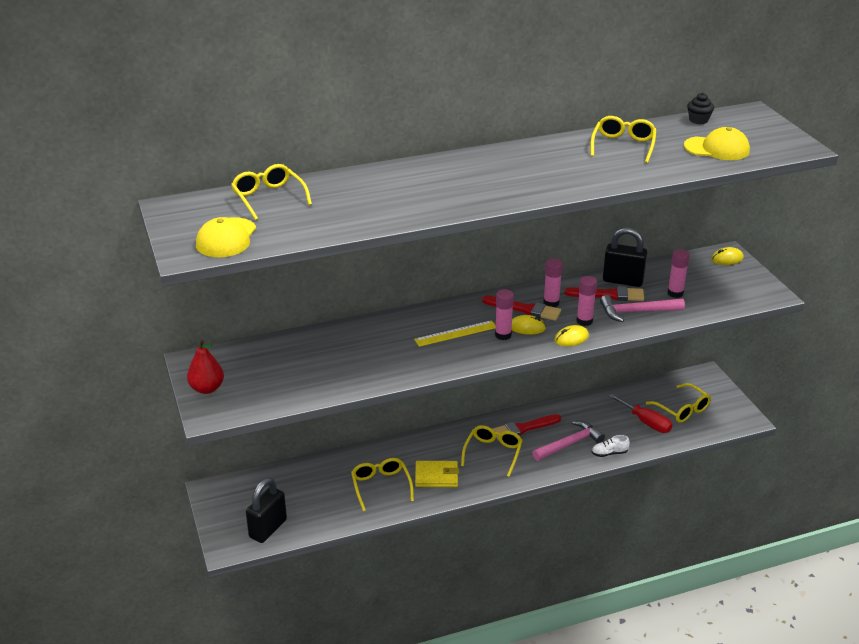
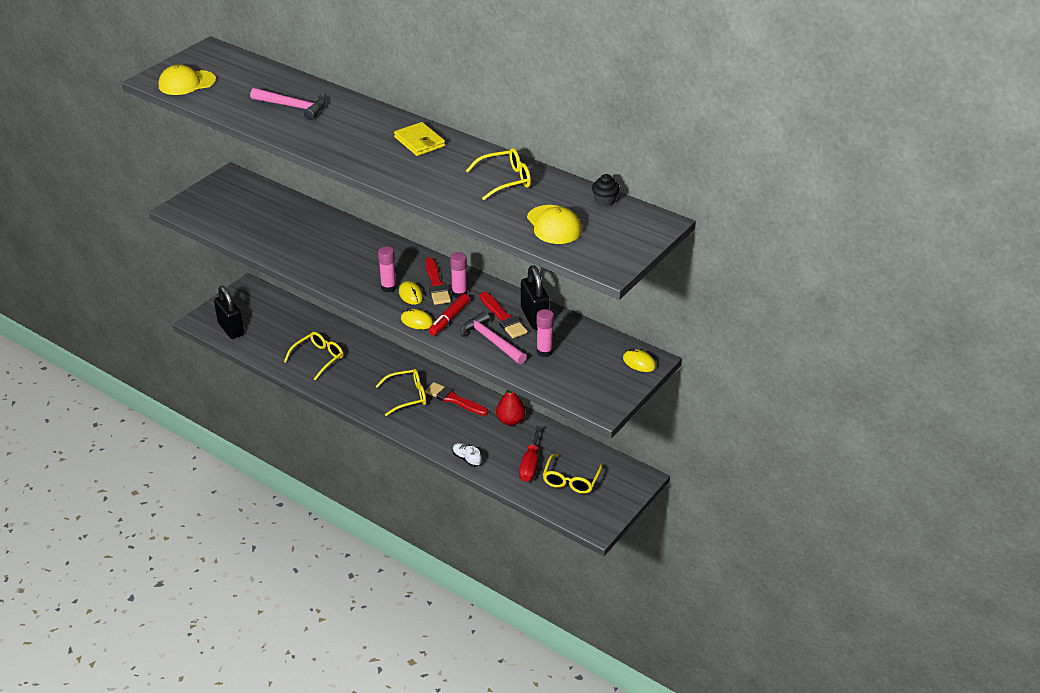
camera: 55 degrees right, 5 degrees up
(207, 388) = (205, 195): red pear -> red pear (510, 420)
(268, 529) = (231, 329): black padlock -> black padlock turned 60 degrees clockwise
(269, 198) = (256, 75): yellow glasses -> none
(436, 476) = (353, 380): yellow wallet -> yellow wallet (419, 142)
(455, 333) = (369, 265): yellow ruler -> none
(569, 444) = (458, 432): pink hammer -> pink hammer (293, 107)
(584, 321) = (449, 319): pink glue stick -> red marker

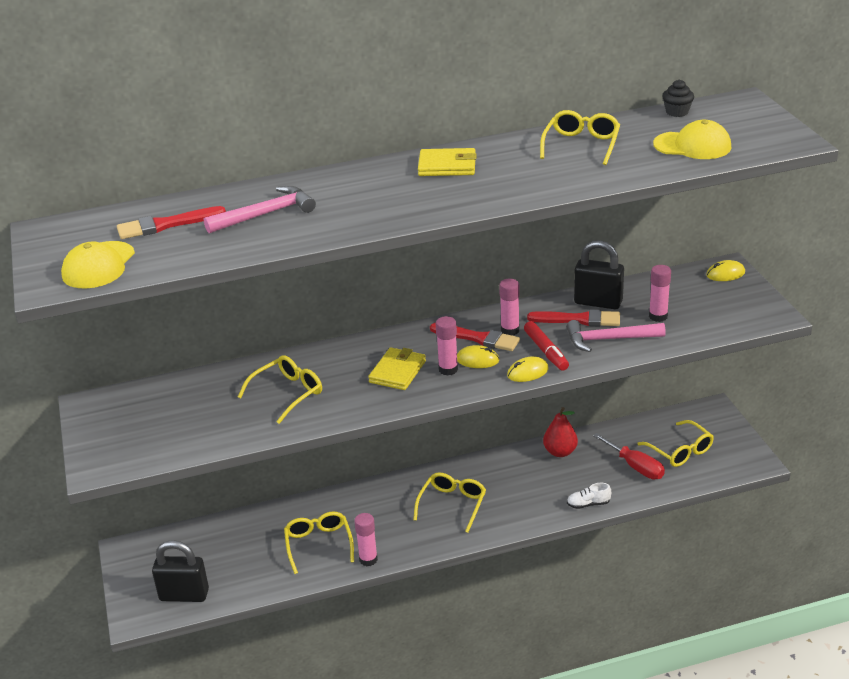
camera: 50 degrees left, 5 degrees down
(304, 238) = (287, 393): none -> yellow glasses
(323, 385) = (368, 559): none -> pink glue stick
(366, 269) = (397, 372): none -> yellow wallet
(454, 399) = (491, 475): red brush -> red brush (166, 225)

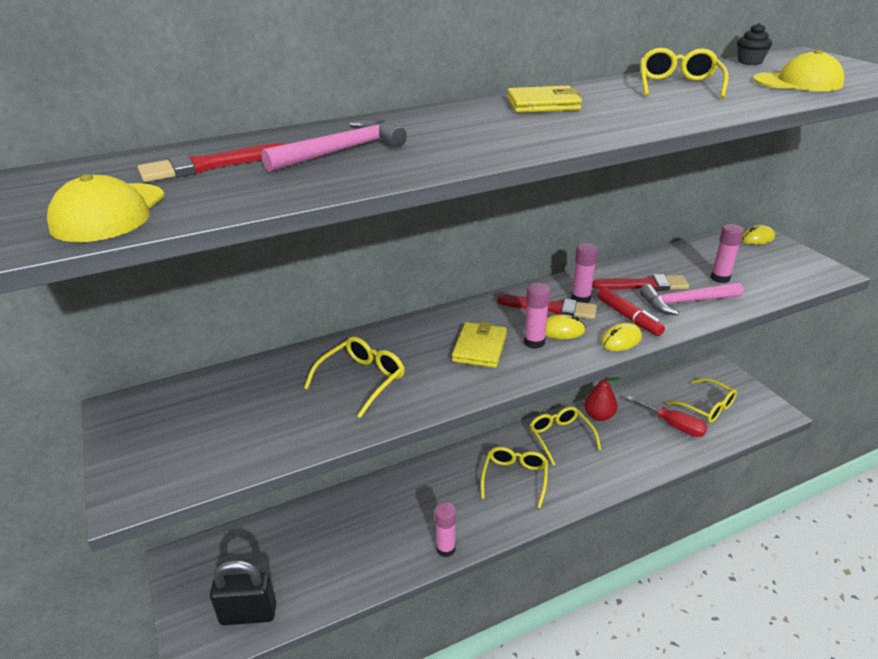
camera: 10 degrees left, 0 degrees up
(318, 544) = (389, 535): yellow glasses -> yellow glasses (560, 437)
(588, 504) = (646, 467): white shoe -> none
(598, 302) = (654, 268): black padlock -> none

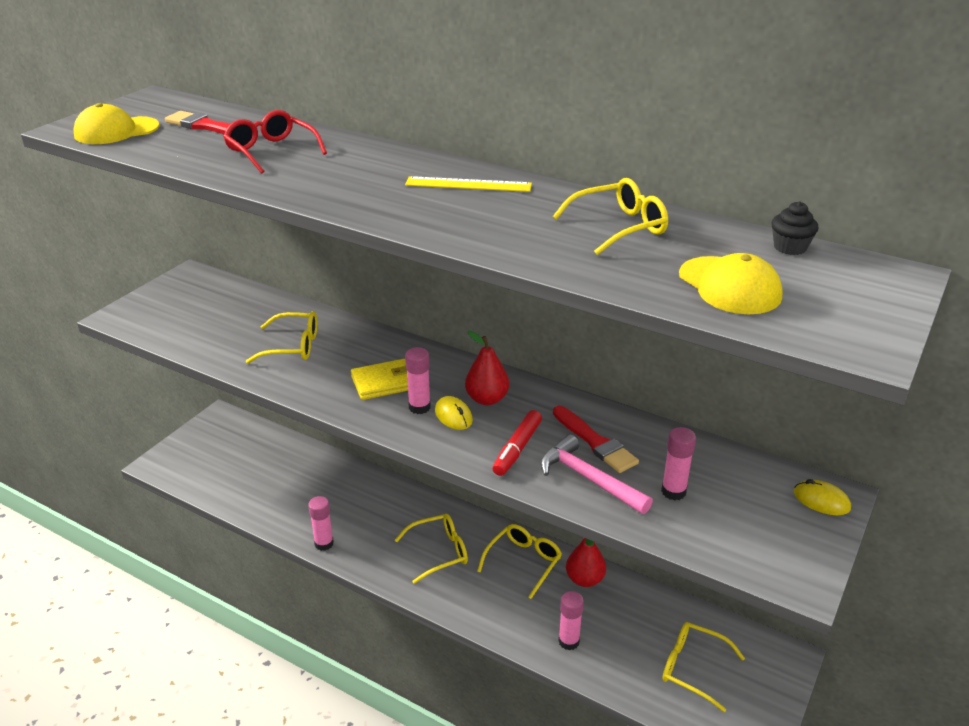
camera: 55 degrees right, 0 degrees up
(248, 614) = (198, 472): black padlock -> none
(341, 151) = (271, 151): pink hammer -> red glasses
(543, 104) = (468, 184): yellow wallet -> yellow ruler
(552, 308) = (487, 399): red brush -> red pear
(580, 298) = (522, 410): pink glue stick -> pink glue stick (569, 641)
(621, 340) = (470, 455): yellow mouse -> none
(673, 425) = (629, 647): red screwdriver -> none
(706, 407) = (693, 668): yellow glasses -> yellow glasses turned 105 degrees clockwise

